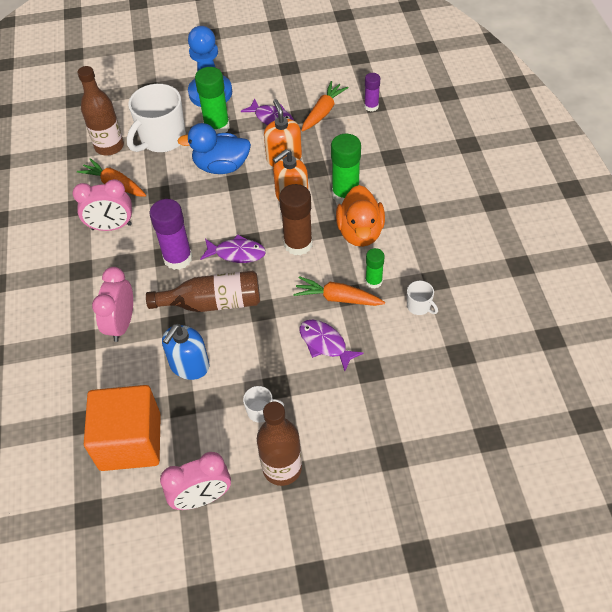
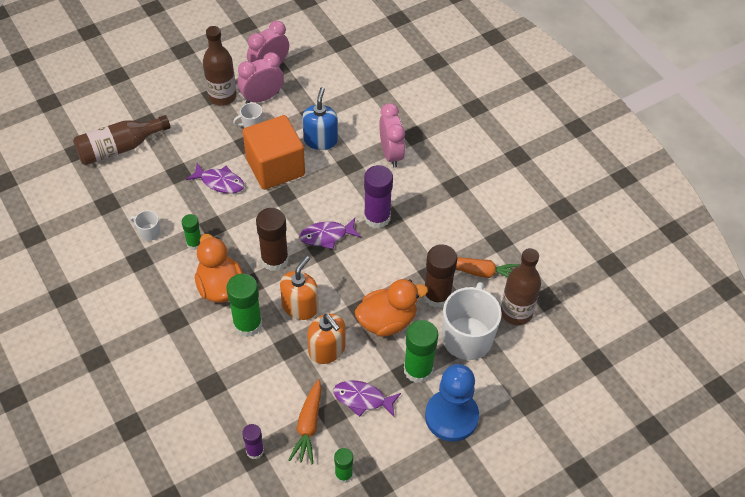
camera: 155 degrees right, 0 degrees up
(111, 227) = (454, 229): pink clock -> pink clock (262, 98)
(130, 441) = (336, 84): orange cube -> orange cube (275, 167)
(166, 175) = (437, 295): none -> brown glue stick
(212, 303) = (326, 189): brown bottle -> brown bottle (119, 148)
(221, 166) = (387, 321): blue duck -> orange duck
(310, 79) = (343, 474): none -> green glue stick
(337, 298) = (221, 221): orange carrot -> none

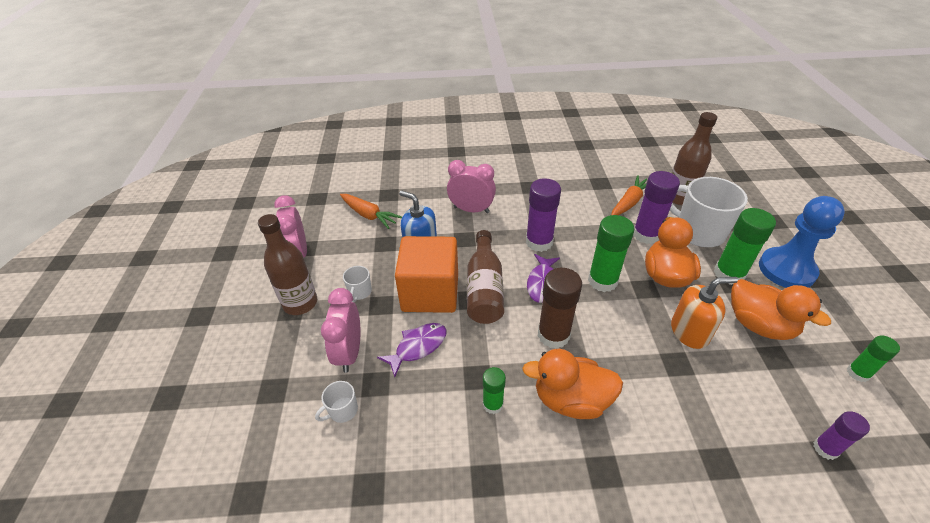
camera: 60 degrees left, 10 degrees down
(119, 148) = (287, 437): brown bottle -> brown bottle (484, 289)
(149, 232) = (448, 451): white mug -> white mug (342, 411)
(247, 324) = (635, 391): green glue stick -> green glue stick (602, 281)
(262, 98) = (331, 272): pink clock -> pink clock (349, 352)
(300, 306) = (625, 335): orange soap dispenser -> none
(308, 426) = (791, 382): orange carrot -> orange carrot (369, 215)
(362, 399) = (759, 325): purple fish -> orange duck
(437, 295) = (646, 234): brown glue stick -> purple glue stick

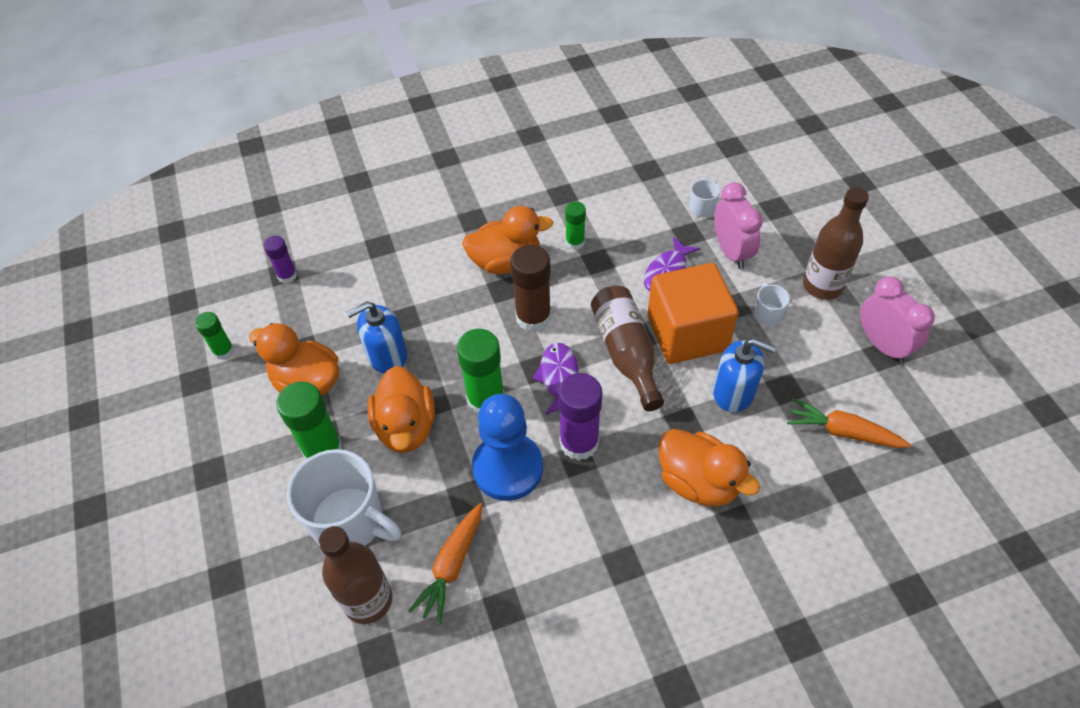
camera: 165 degrees right, 10 degrees up
(471, 210) = (698, 482): pink clock -> orange duck
(646, 234) = (428, 496): purple glue stick -> none
(689, 332) = (387, 356): orange soap dispenser -> blue soap dispenser
(786, 270) = (244, 476): blue pawn -> blue pawn (507, 468)

